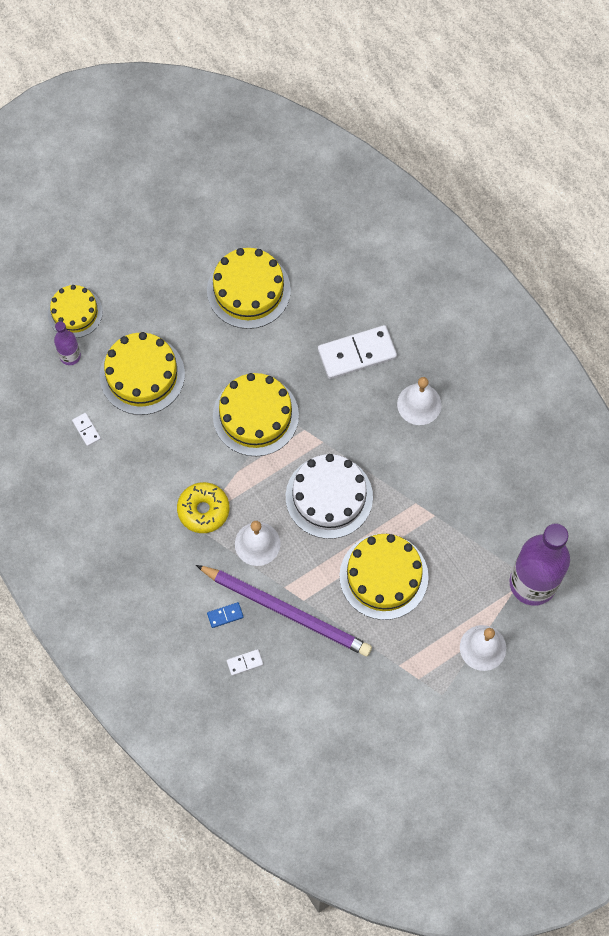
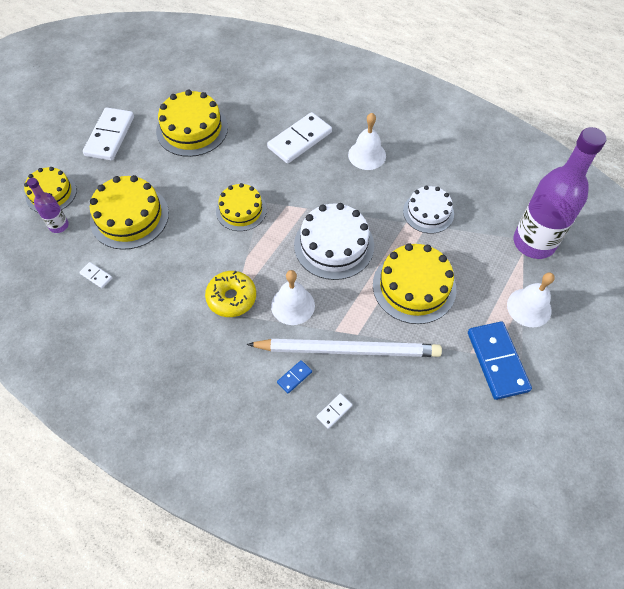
camera: 25 degrees left, 10 degrees down
(159, 263) = (110, 136): none -> white domino
(255, 415) = (241, 210): yellow cake -> yellow cake, size x0.65
(287, 611) = (348, 350): purple pencil -> white pencil
(419, 685) = (497, 361): none -> blue domino
(445, 501) = (428, 212): none -> white cake

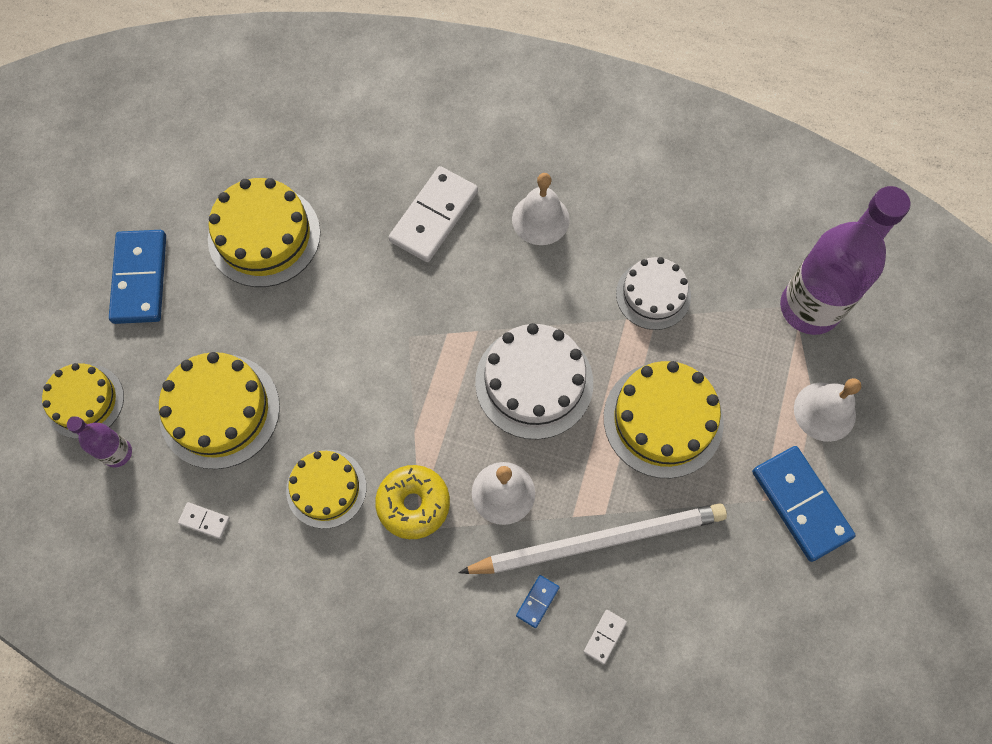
camera: 15 degrees left, 10 degrees up
(110, 136) = (140, 278): white domino -> blue domino
(241, 210) = (383, 358): yellow cake -> yellow cake (326, 488)

